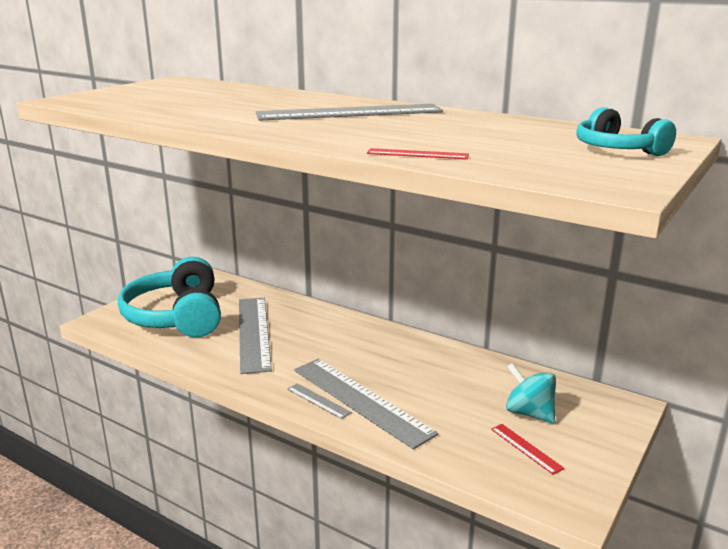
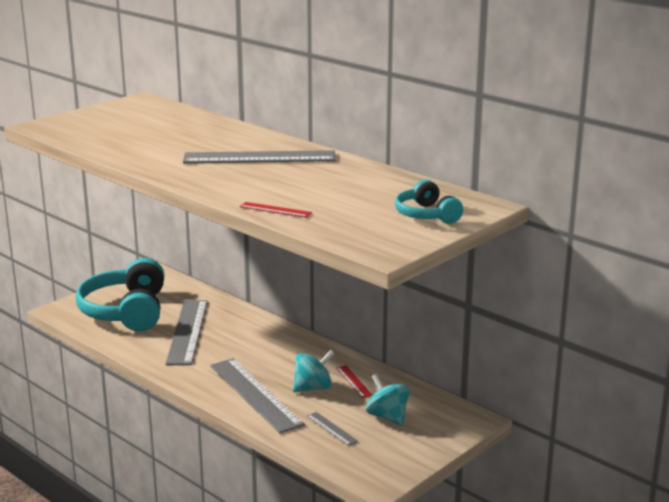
camera: 10 degrees right, 0 degrees up
(318, 401) = (221, 391): grey ruler -> grey ruler (331, 428)
(424, 385) = (313, 388): none -> turquoise spinning top
(526, 448) = (368, 441): red ruler -> red ruler (353, 381)

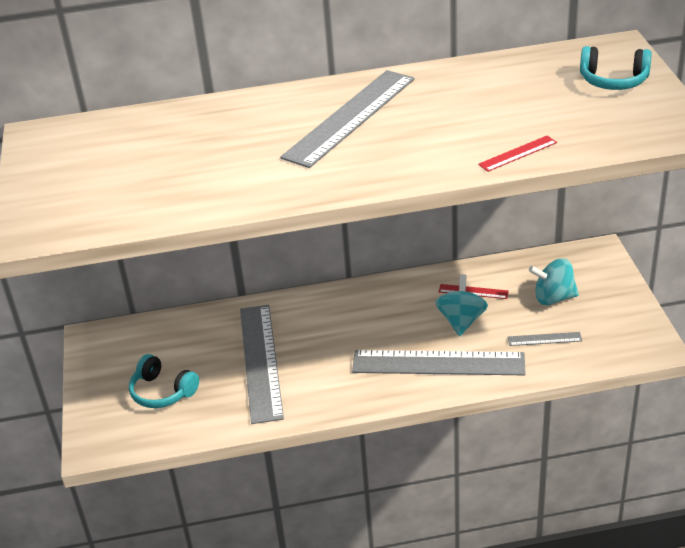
camera: 50 degrees left, 15 degrees up
(126, 311) = (162, 392): turquoise headphones -> turquoise headphones, size x0.51
(188, 331) = (261, 361): grey ruler -> grey ruler turned 45 degrees clockwise

